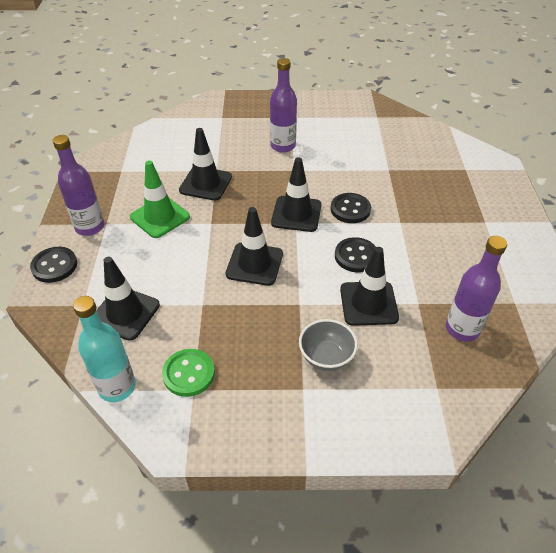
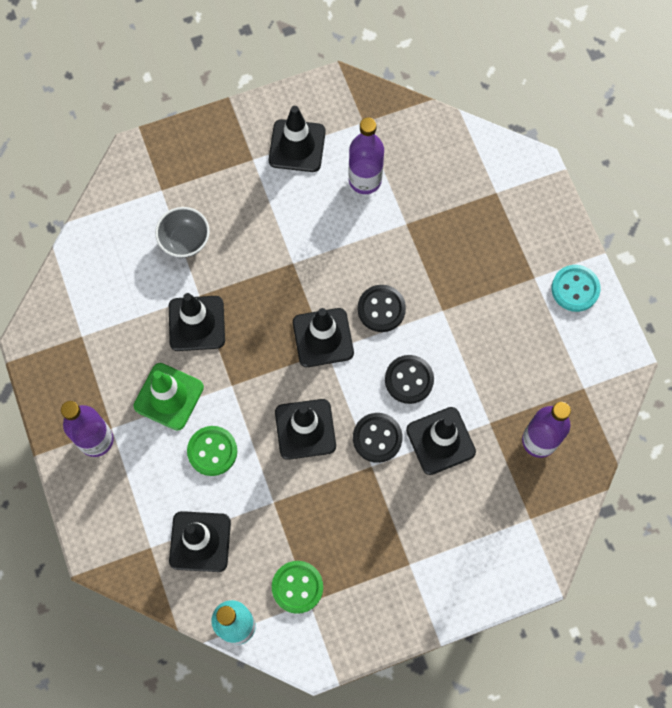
camera: 20 degrees left, 25 degrees up
(54, 266) = (89, 508): black button -> black button (377, 438)
(172, 257) = (212, 451): none -> green button
(283, 146) = (263, 222): purple bottle -> purple bottle (365, 180)
(325, 117) = (297, 146): none -> black traffic cone
(326, 357) = (419, 521): grey bowl -> grey bowl (185, 241)
(520, 236) = (575, 289): none -> turquoise button

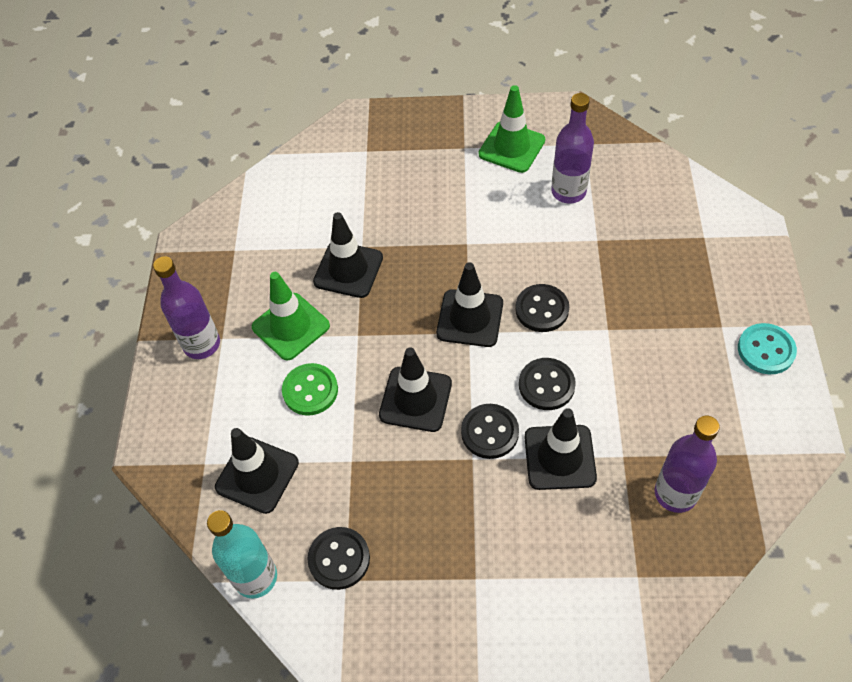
camera: 25 degrees right, 15 degrees down
(185, 241) = (369, 197): grey bowl -> none
(297, 146) = (511, 147): black traffic cone -> green traffic cone
(297, 587) = (339, 559): green button -> black button

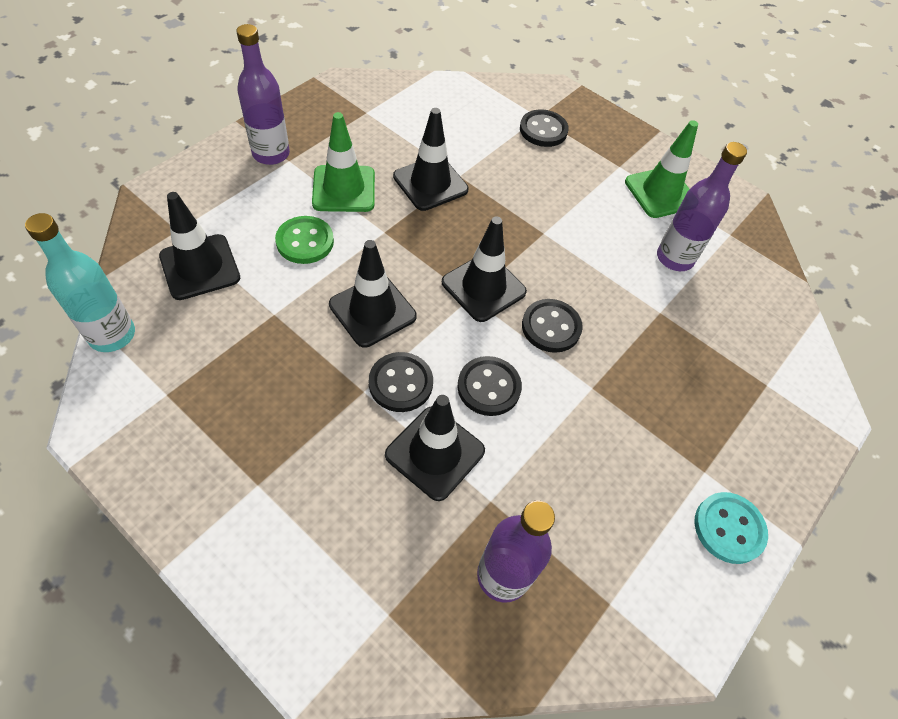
camera: 30 degrees right, 0 degrees up
(339, 559) = (180, 375): black button -> black button (543, 130)

